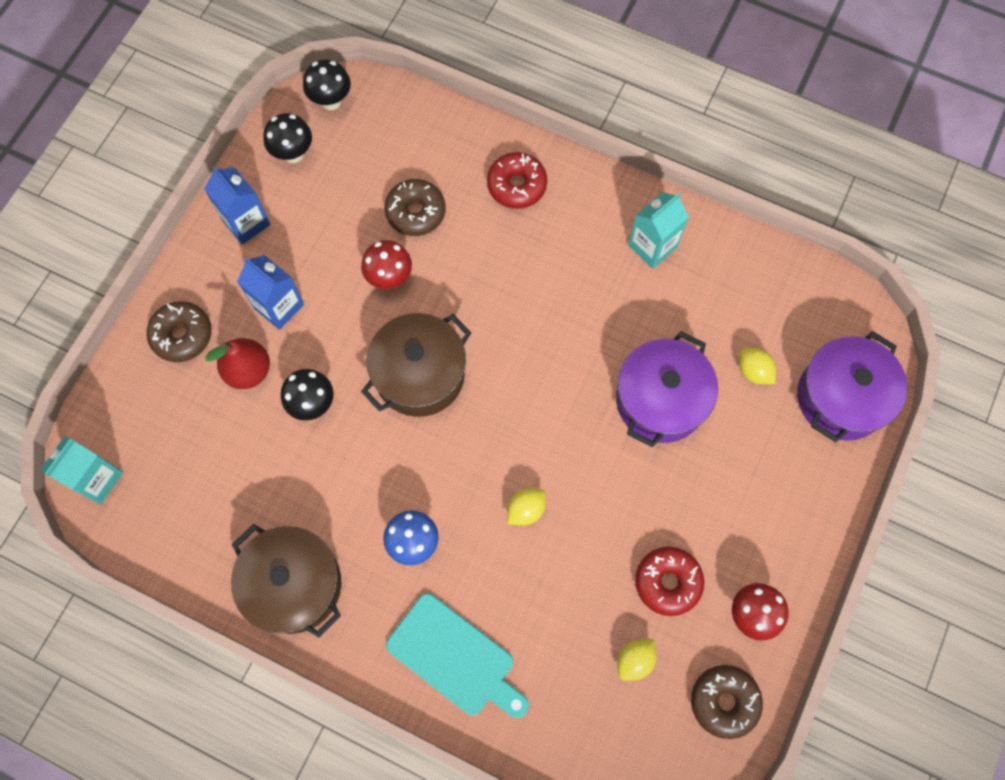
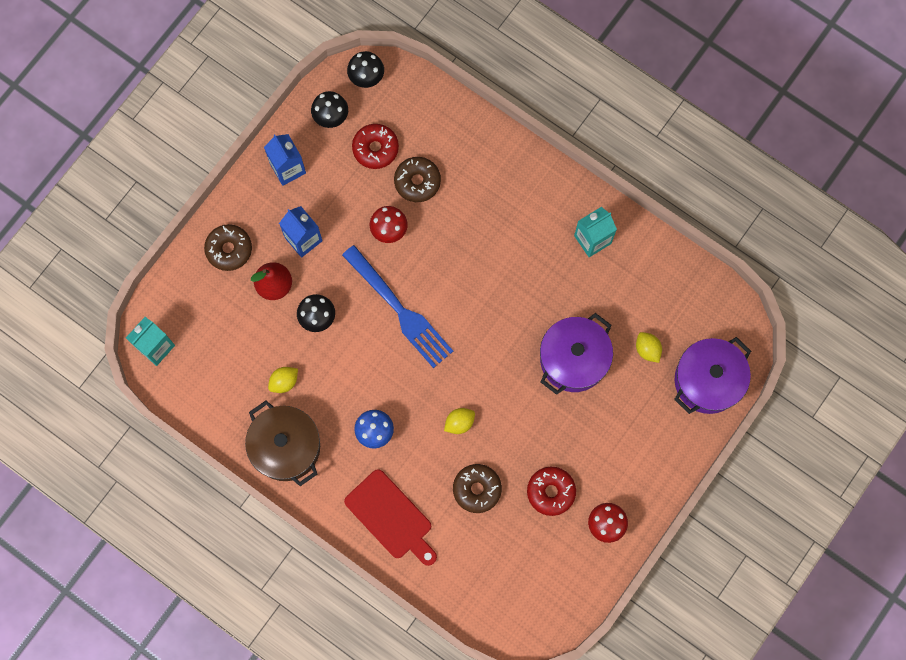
camera: 10 degrees right, 5 degrees up
(419, 375) = (399, 310): brown pot -> blue fork
(455, 657) = (391, 517): turquoise cutting board -> red cutting board
(516, 185) = (498, 173): red donut -> red donut (375, 149)
(634, 660) = (516, 541): yellow lemon -> yellow lemon (284, 382)
(724, 701) = (572, 580): brown donut -> brown donut (477, 489)

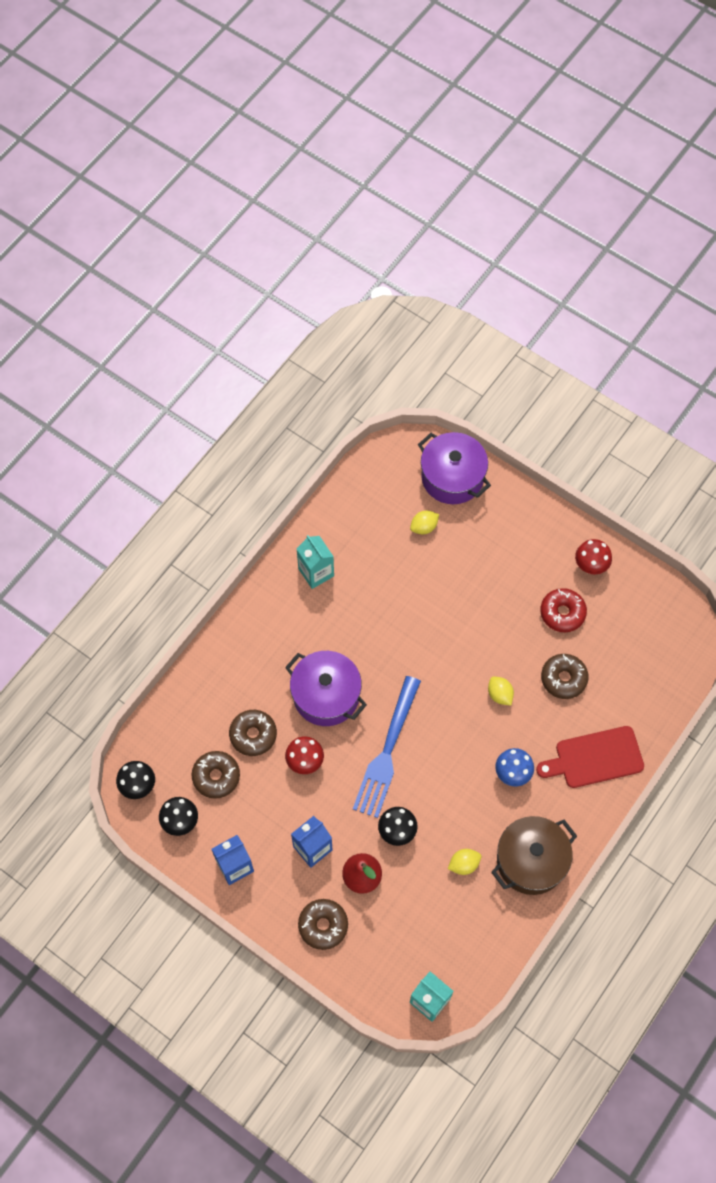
camera: 90 degrees left, 10 degrees down
(284, 382) = (464, 864): yellow lemon -> yellow lemon turned 75 degrees counterclockwise
(375, 149) = (216, 776): red donut -> brown donut
(391, 517) = (595, 758): red cutting board -> red cutting board turned 150 degrees counterclockwise
(399, 310) = (387, 751): blue fork -> blue fork turned 150 degrees clockwise
(573, 359) = (434, 591): purple pot -> purple pot (326, 695)

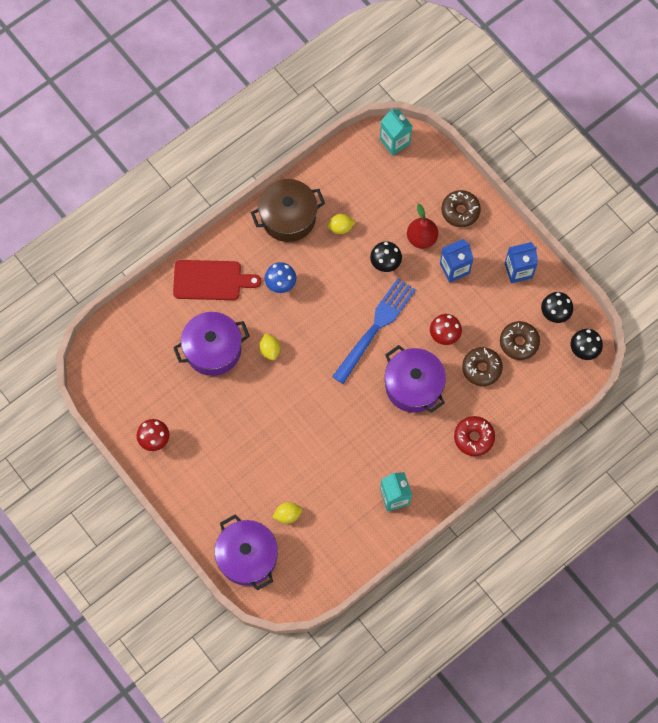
camera: 165 degrees left, 5 degrees up
(562, 613) = (194, 405): red donut -> red donut (473, 437)
(563, 679) = (213, 349): brown donut -> purple pot

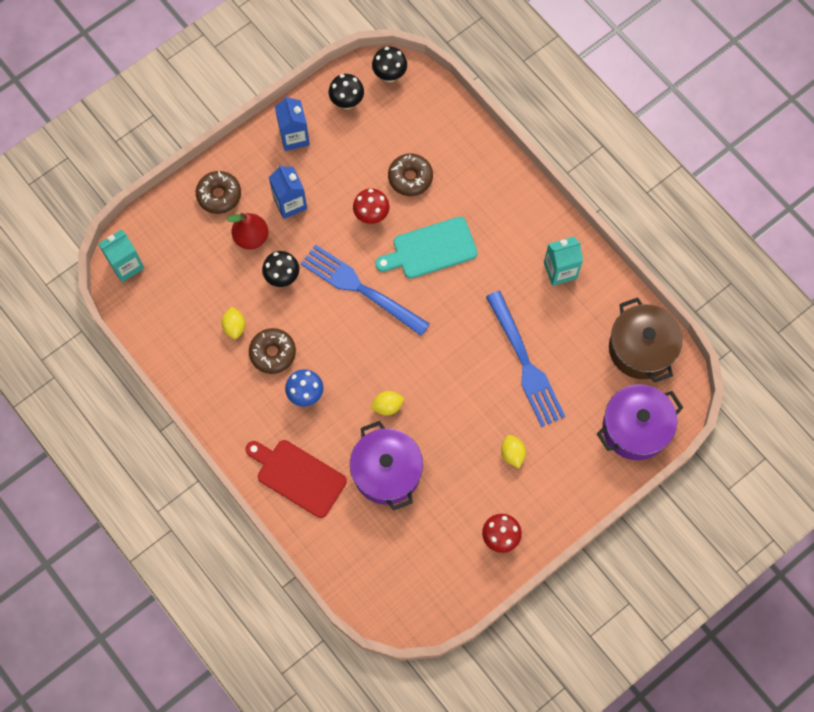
camera: 90 degrees left, 0 degrees up
(211, 280) = (298, 476): red cutting board -> red cutting board turned 60 degrees counterclockwise
(287, 515) = (585, 384): yellow lemon -> yellow lemon (512, 454)
(288, 217) = (219, 386): brown pot -> brown pot (641, 348)
(307, 464) = (525, 363): none -> blue fork
(413, 386) = (431, 249): purple pot -> turquoise cutting board
(473, 437) = (490, 188): red donut -> none
(519, 342) = (380, 139): brown donut -> brown donut (273, 353)

